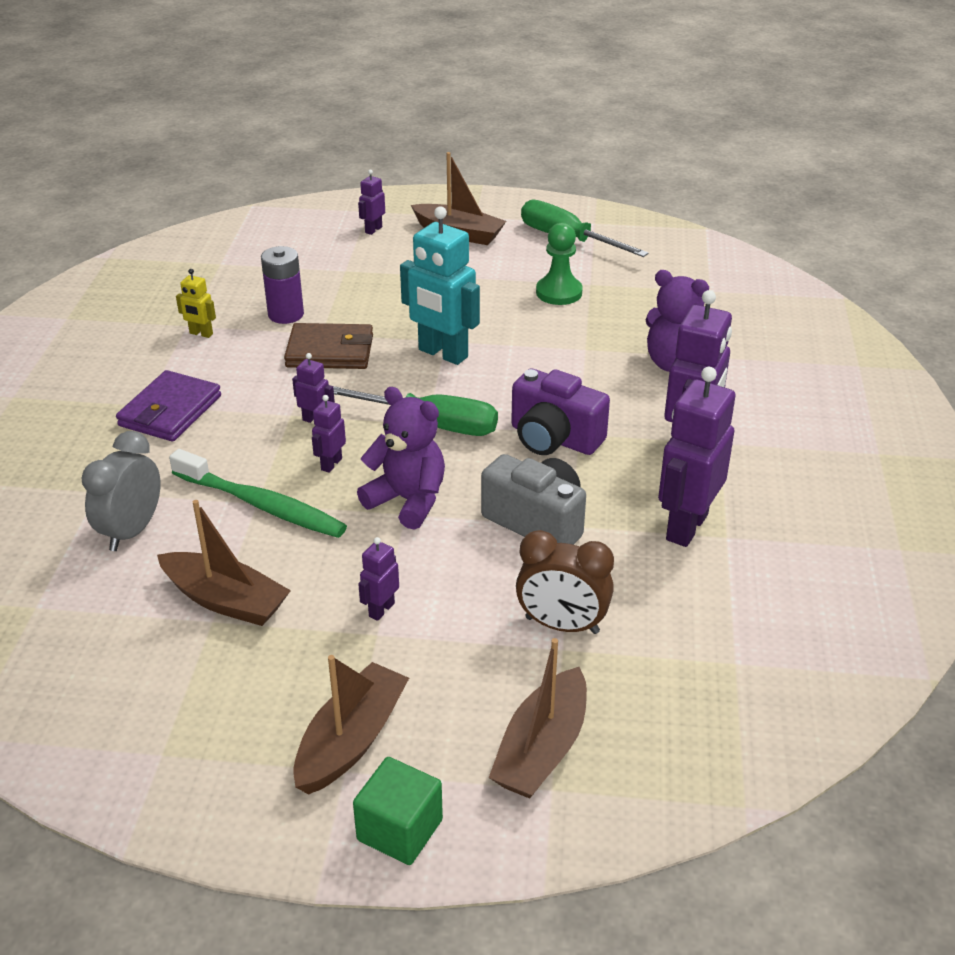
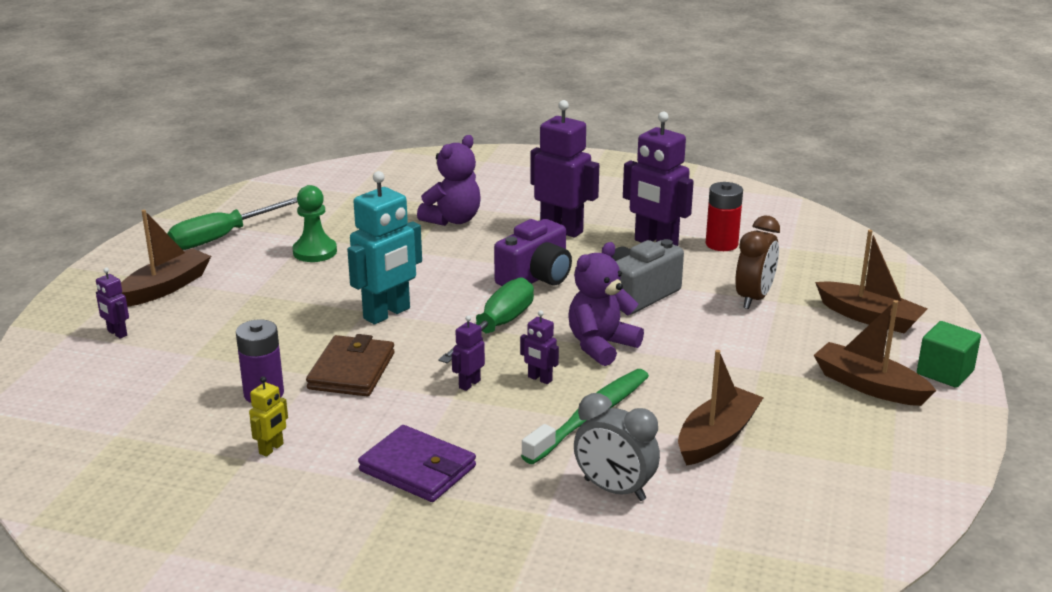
camera: 80 degrees left, 10 degrees down
(381, 610) = (733, 366): purple robot -> none
(713, 589) = (721, 244): none -> red battery

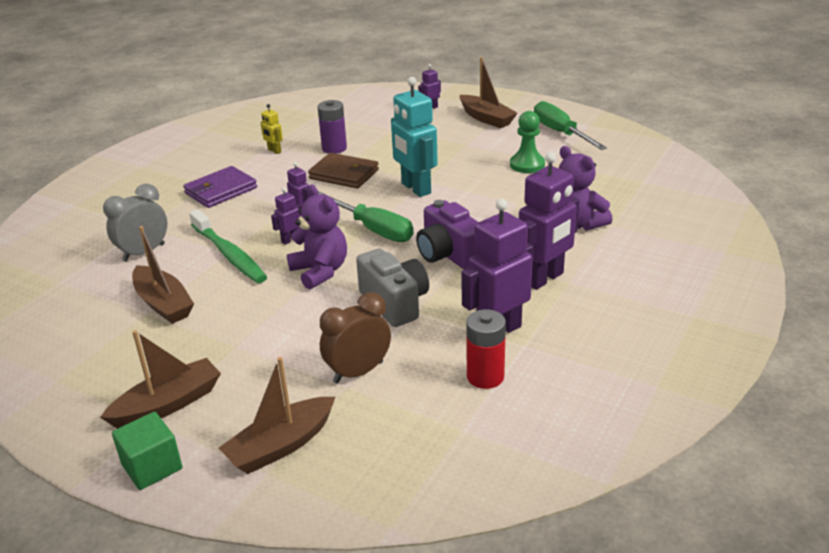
camera: 105 degrees right, 5 degrees up
(754, 298) = (358, 372): brown clock -> brown clock turned 105 degrees clockwise

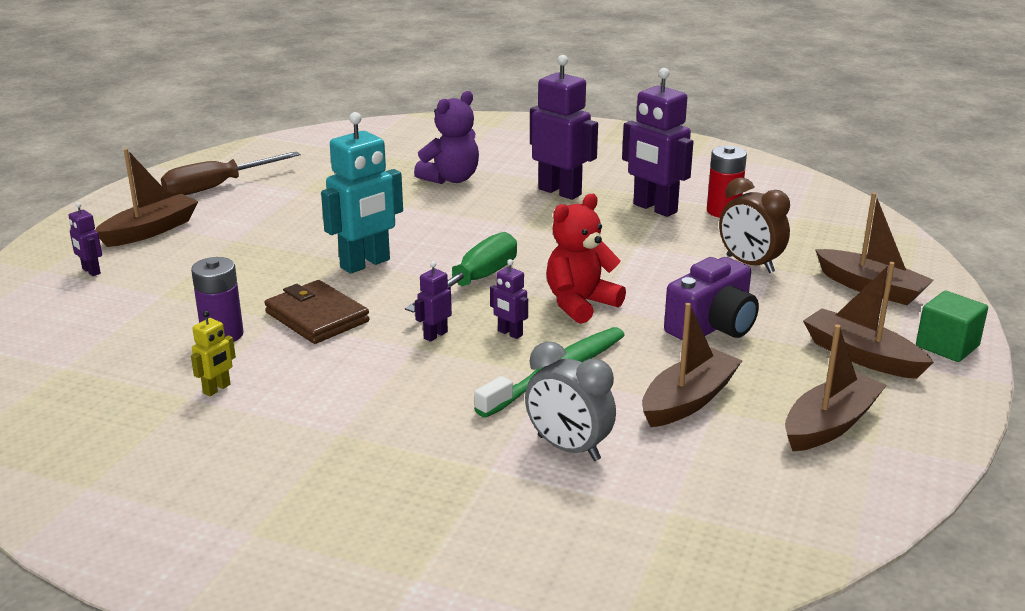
camera: 100 degrees left, 5 degrees down
(92, 363) = (830, 424): none -> brown boat
(221, 190) = (363, 416): purple wallet -> none
(320, 271) = (580, 304): purple teddy bear -> red teddy bear
(344, 174) = (317, 317): brown wallet -> brown wallet turned 60 degrees counterclockwise
(395, 303) = (628, 256): grey camera -> none
(449, 254) = (525, 236): purple camera -> purple camera (712, 327)
(527, 165) = (306, 203): green pawn -> none
(560, 133) = (217, 187): green screwdriver -> brown screwdriver

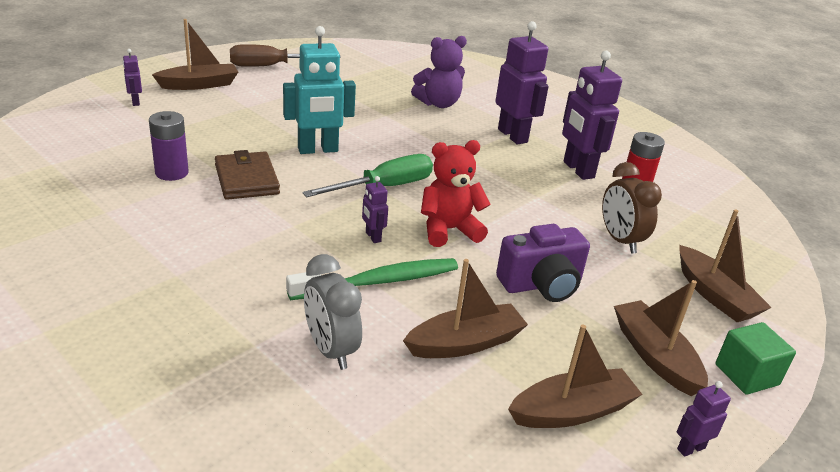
camera: 20 degrees right, 5 degrees up
(217, 389) = (129, 212): yellow robot -> none
(435, 335) = (316, 220): purple robot -> purple robot (690, 448)

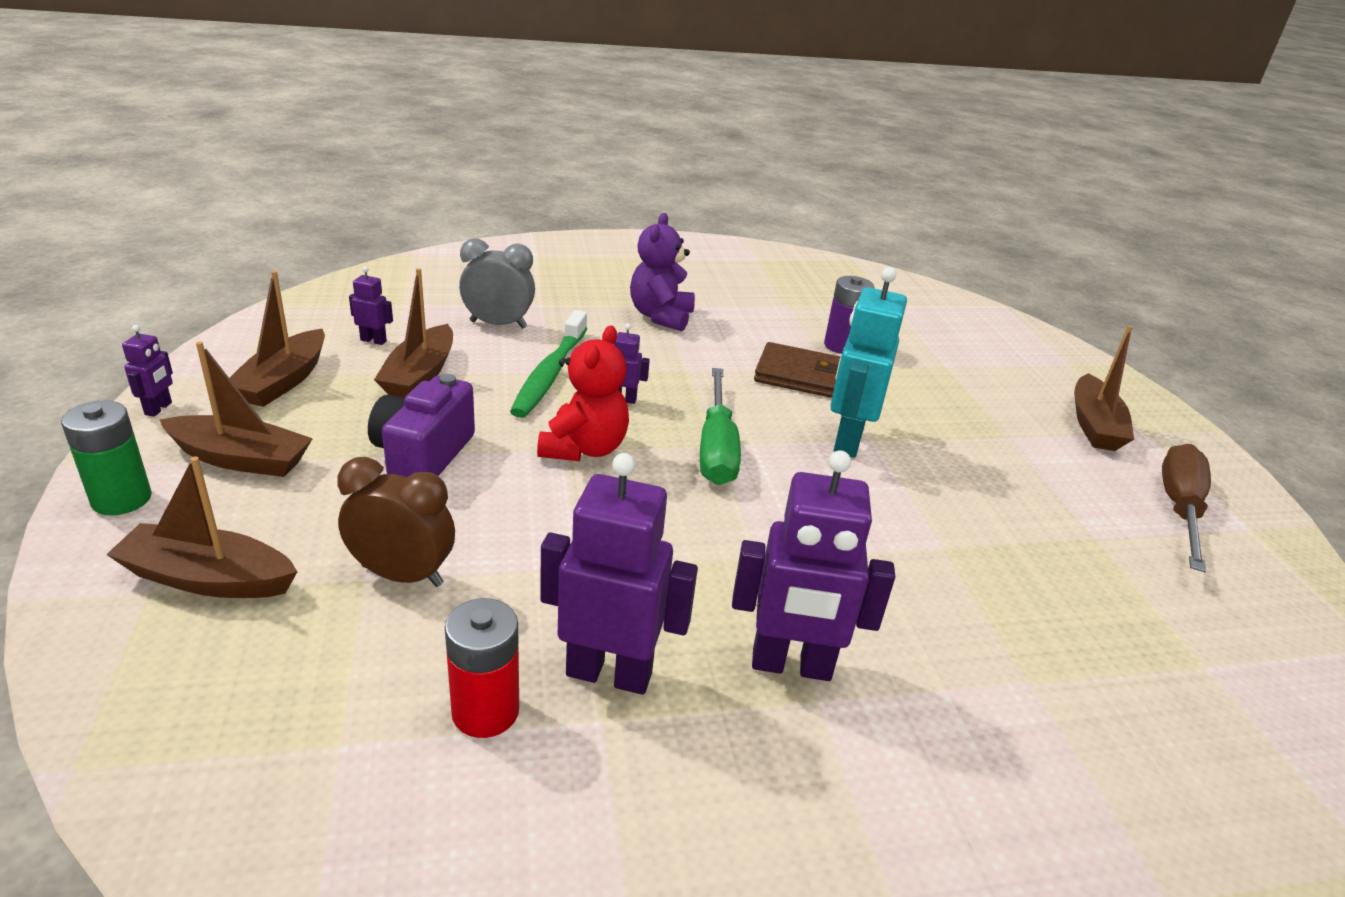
camera: 125 degrees right, 0 degrees up
(135, 102) = (1037, 372): purple robot -> purple robot (373, 340)
(438, 103) = (976, 637): purple teddy bear -> purple teddy bear (661, 316)
(746, 375) = (121, 499): green cube -> green battery

